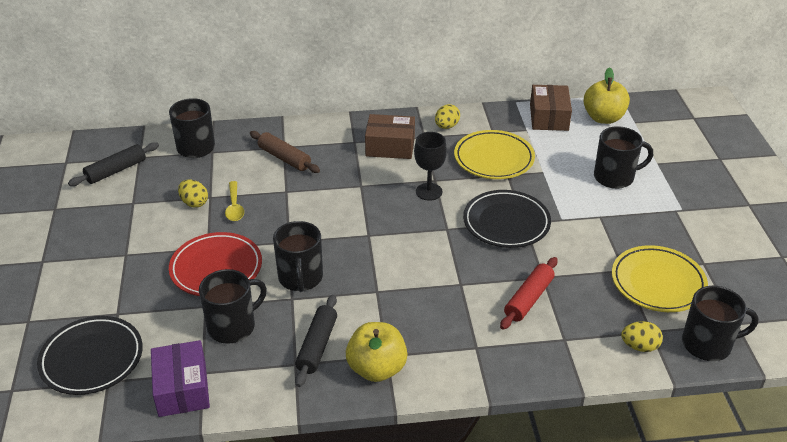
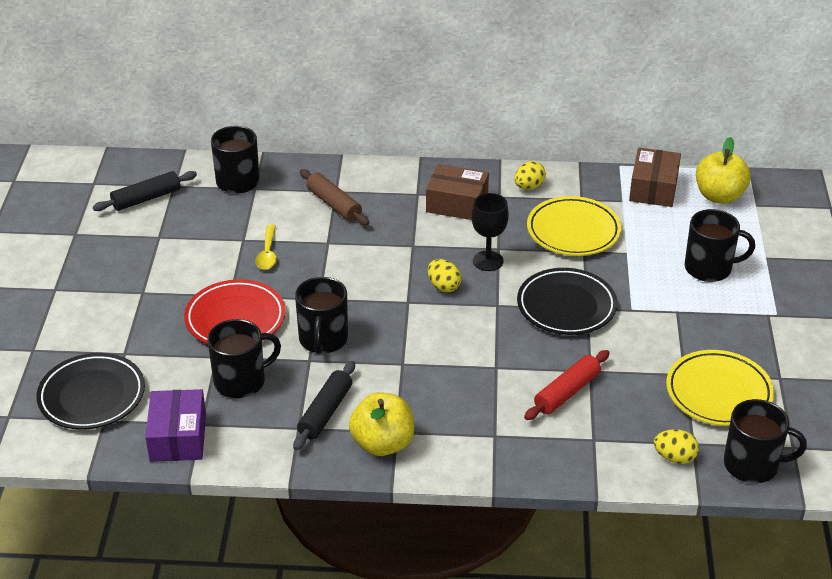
camera: 10 degrees right, 0 degrees up
(194, 203) = (225, 244): yellow egg -> yellow egg (443, 286)

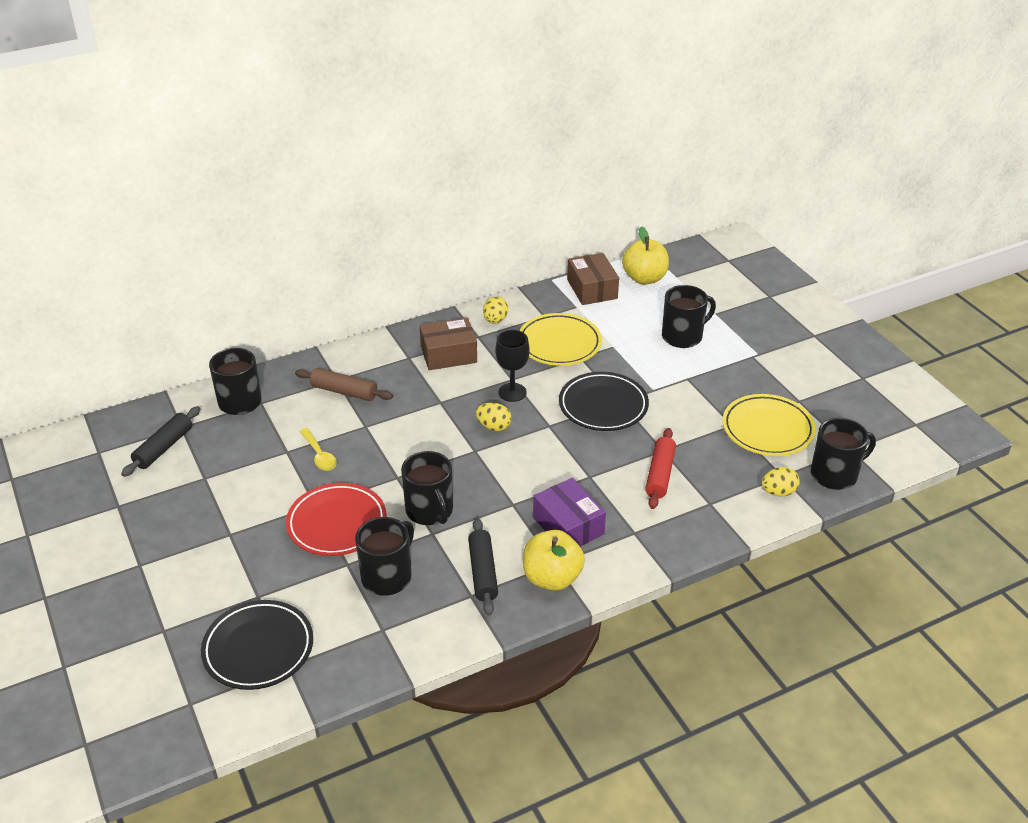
camera: 30 degrees left, 0 degrees up
(178, 437) = (371, 650): purple box -> purple box (568, 526)

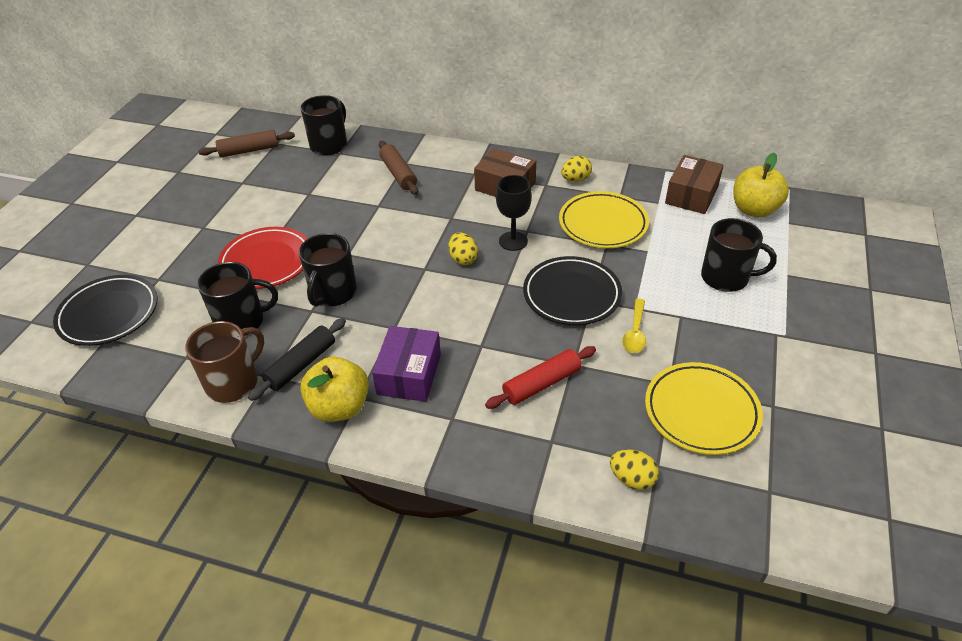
camera: 45 degrees right, 5 degrees up
(164, 448) = (249, 150): black rolling pin -> brown rolling pin
(319, 455) = (323, 208): yellow spoon -> yellow spoon (635, 332)
(450, 618) = (233, 382): none -> brown mug
(835, 474) = (717, 505): black mug -> none

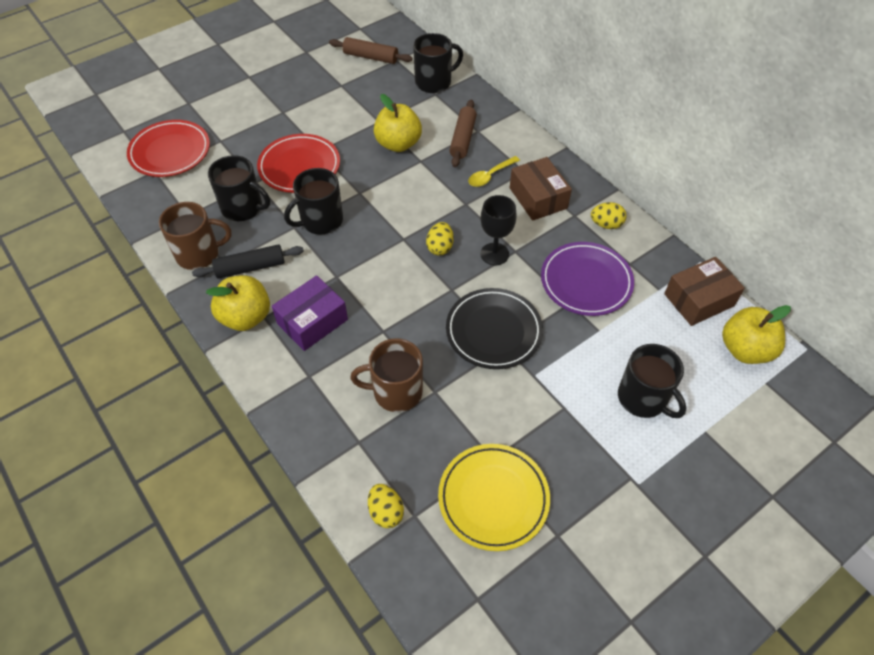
camera: 35 degrees right, 10 degrees up
(109, 314) = (170, 152): black plate -> red plate
(344, 202) = (398, 144): none -> yellow apple
(541, 384) = (396, 391): red rolling pin -> brown mug
(603, 224) = (586, 282): yellow plate -> purple plate
(635, 332) = (511, 397): yellow spoon -> yellow spoon (490, 176)

